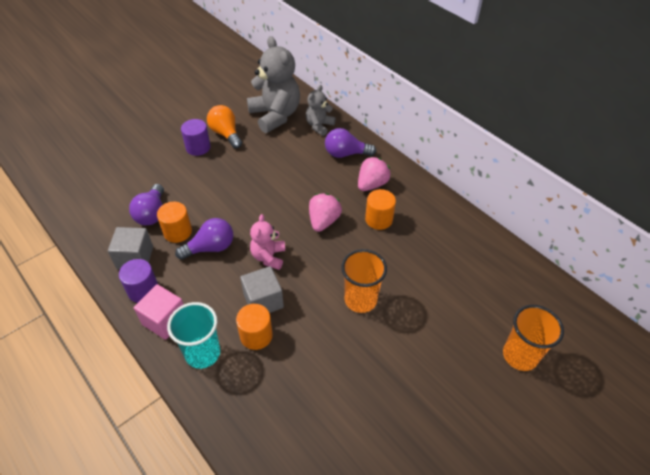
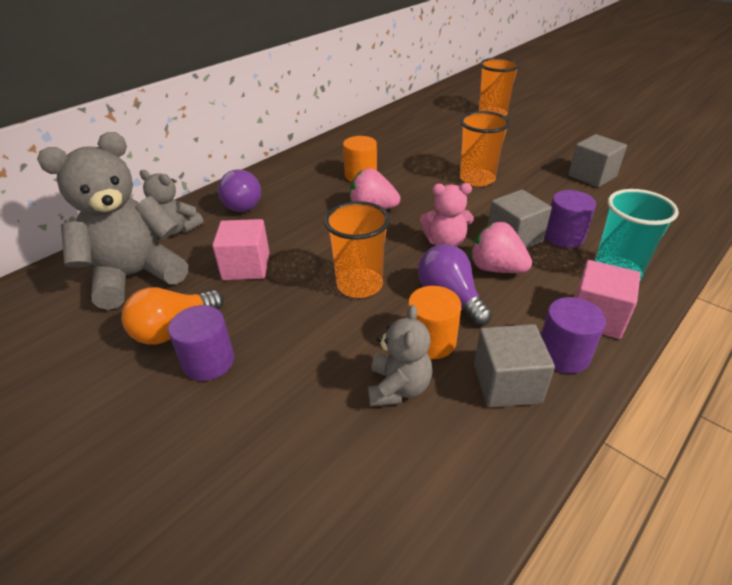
camera: 95 degrees left, 10 degrees down
(152, 214) = (398, 388): purple light bulb -> grey teddy bear
(237, 206) = (359, 285): none -> orange cup
(256, 335) = (564, 237): orange cylinder -> purple cylinder
(271, 157) = (246, 266): none -> pink cube
(352, 402) = (592, 176): none -> grey cube
(372, 184) = (303, 182): pink strawberry -> pink strawberry (496, 268)

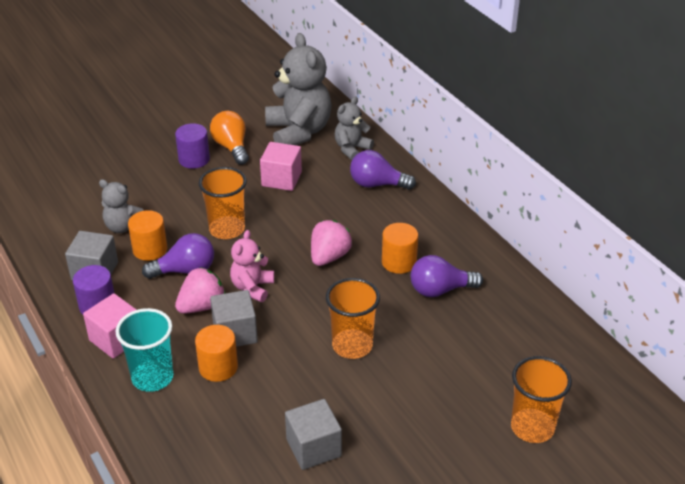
camera: 105 degrees right, 0 degrees up
(385, 155) = (440, 290): none -> purple light bulb
(564, 237) = (218, 367): purple cylinder -> orange cylinder

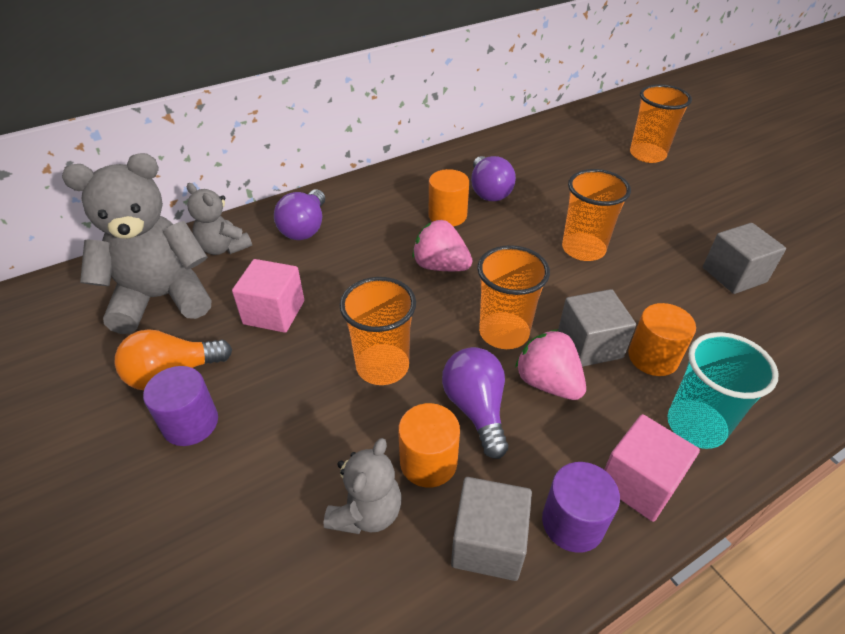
camera: 90 degrees left, 5 degrees up
(252, 288) = (504, 332): pink teddy bear -> orange cup

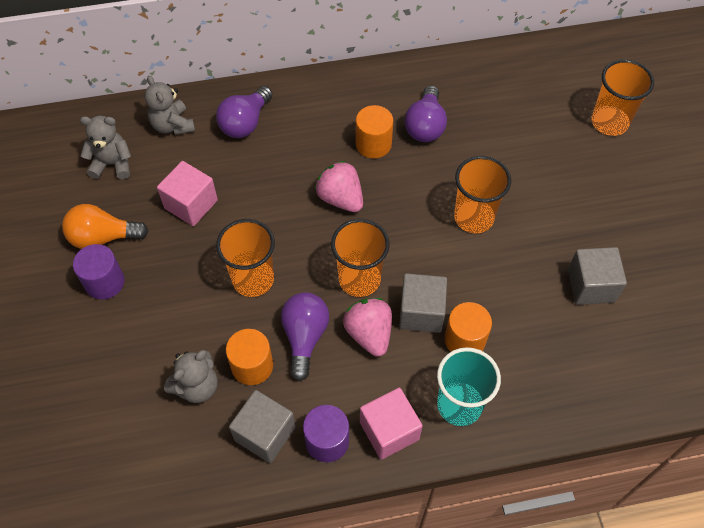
camera: 20 degrees right, 15 degrees up
(162, 298) = (112, 164): grey teddy bear -> grey teddy bear, size x0.54

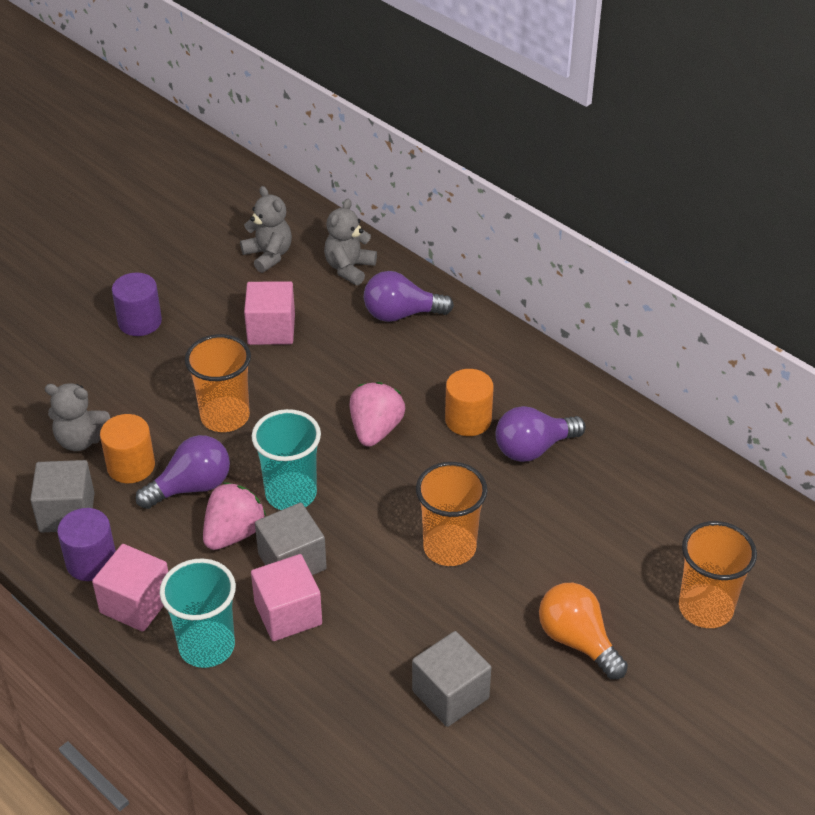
camera: 55 degrees right, 15 degrees down
(103, 237) = (185, 294): orange light bulb -> orange light bulb (577, 641)
(359, 279) = (291, 494): orange cup -> turquoise cup
(465, 339) = (288, 613): orange cylinder -> pink cube

